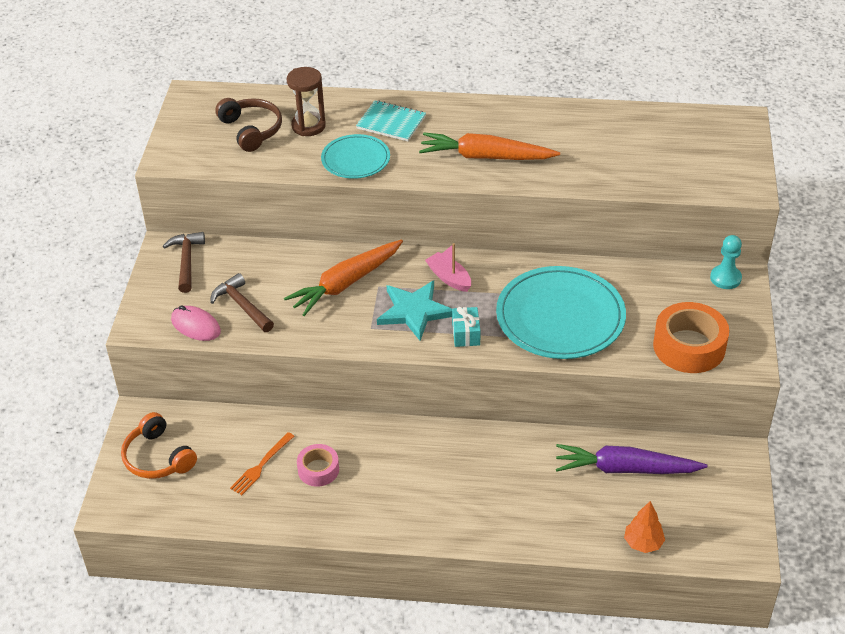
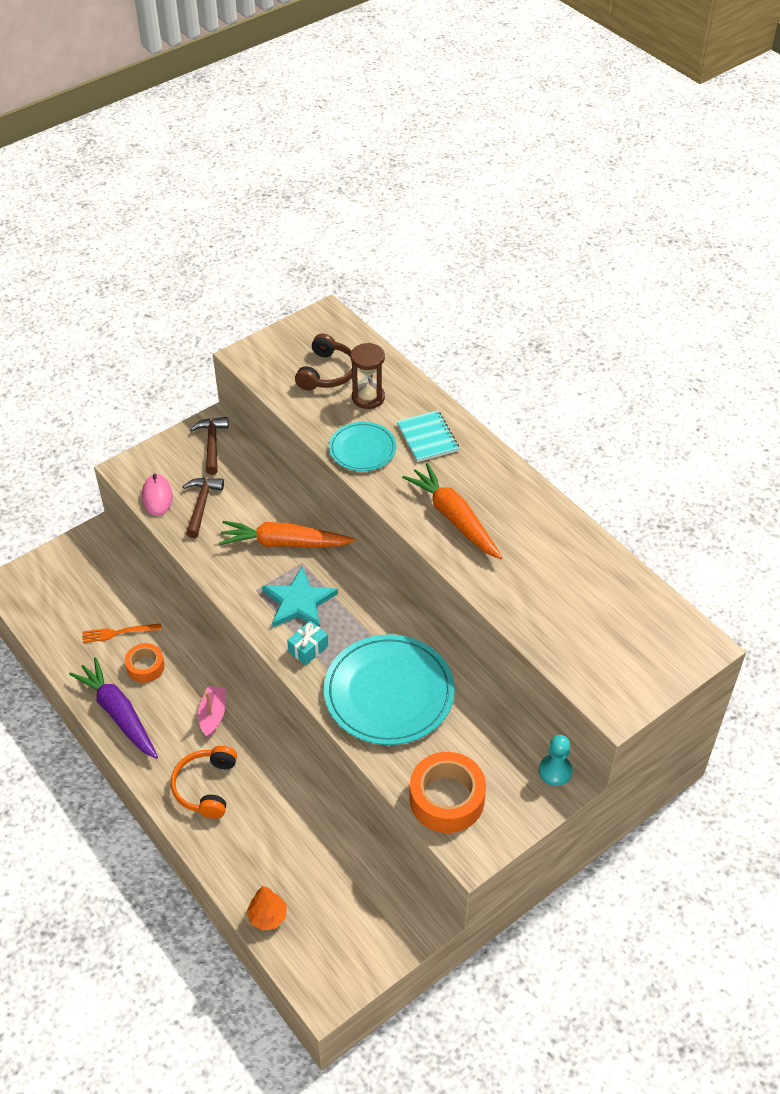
camera: 45 degrees right, 5 degrees up
(157, 457) = (71, 573): orange headphones -> orange headphones (206, 787)
(186, 261) = (212, 444): brown hammer -> brown hammer turned 45 degrees counterclockwise
(318, 470) = (145, 667): pink tape -> orange tape
(449, 278) = (356, 596): pink boat -> pink boat (213, 715)
(625, 469) = (331, 852): purple carrot -> purple carrot (118, 714)

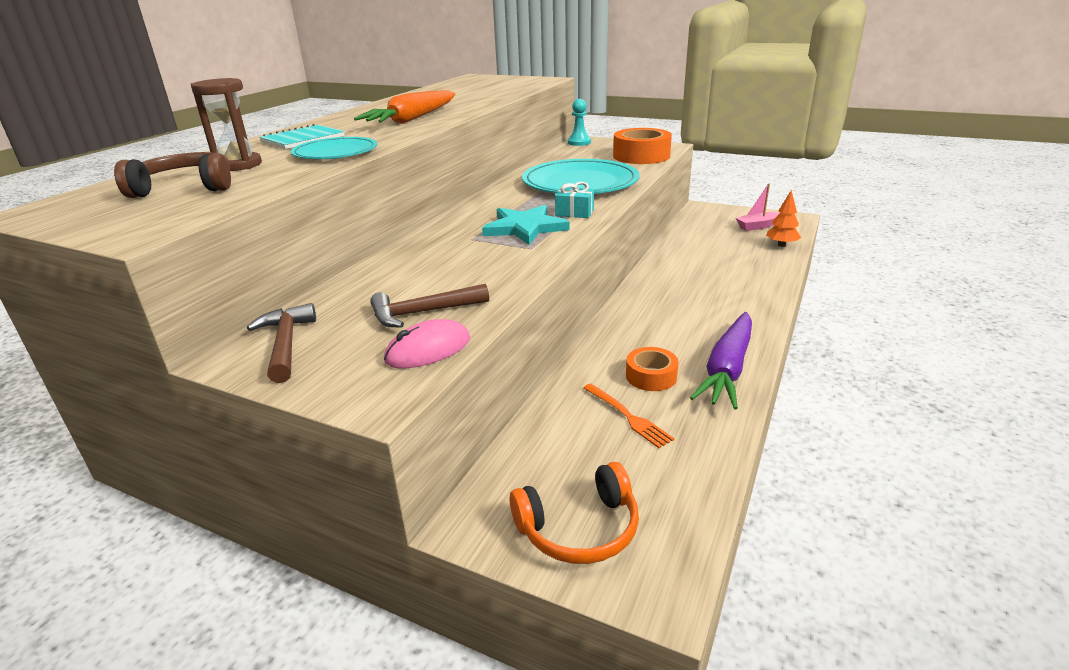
camera: 115 degrees left, 20 degrees down
(206, 787) = (728, 296): orange headphones -> orange headphones (579, 528)
(212, 444) = (286, 344): brown hammer -> brown hammer turned 105 degrees clockwise
(213, 715) = (656, 317): pink boat -> pink boat (757, 226)
(284, 543) = (450, 252): orange carrot -> none

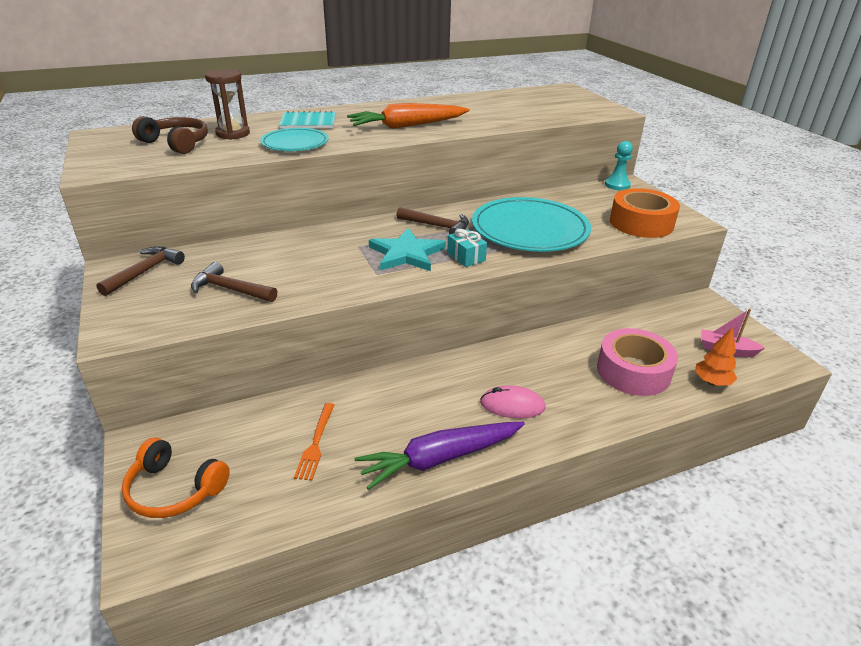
camera: 40 degrees right, 5 degrees up
(428, 350) = (186, 317): pink mouse -> pink mouse (512, 405)
(508, 204) = (437, 226): none -> brown hammer
(651, 376) = (380, 426): orange tape -> none
(735, 260) = (633, 371): none -> pink tape

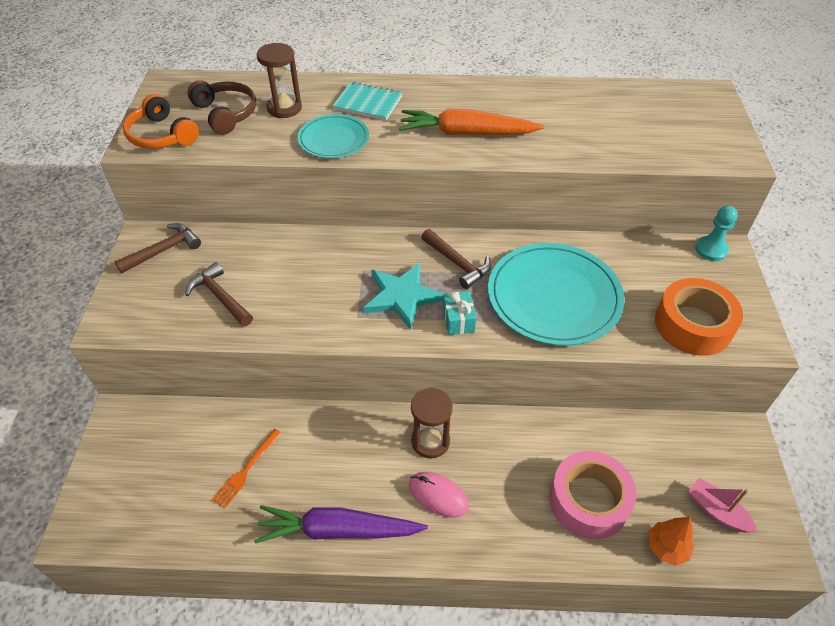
camera: 25 degrees right, 15 degrees up
(174, 490) = (122, 474): orange headphones -> orange headphones (161, 135)
(478, 371) = (430, 441): none -> brown hourglass

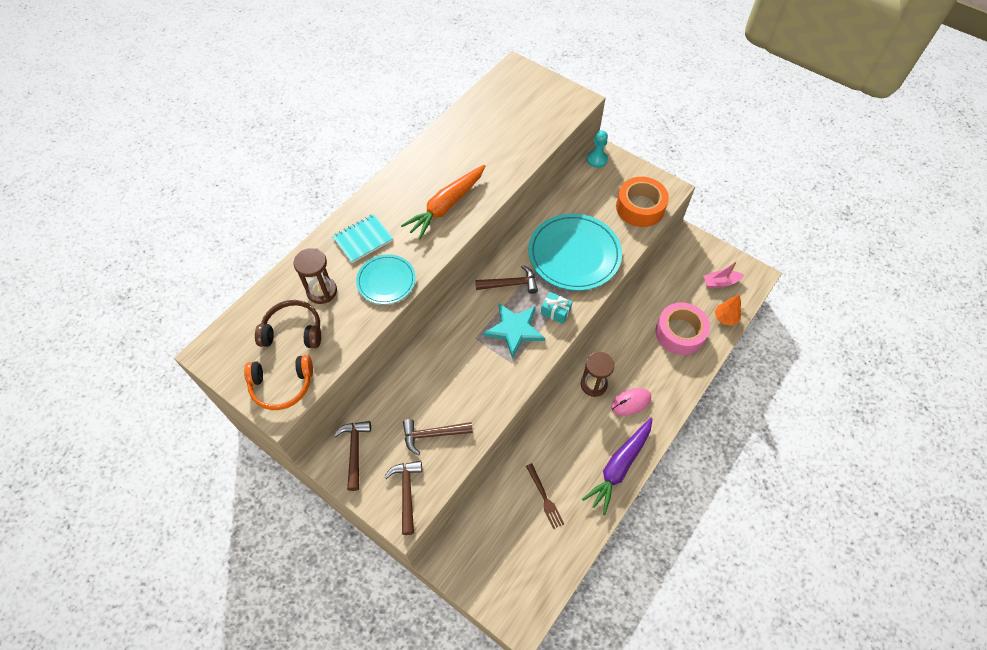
camera: 55 degrees left, 10 degrees up
(140, 311) = (407, 492): none -> brown hammer
(246, 471) = (545, 498): orange fork -> brown fork

